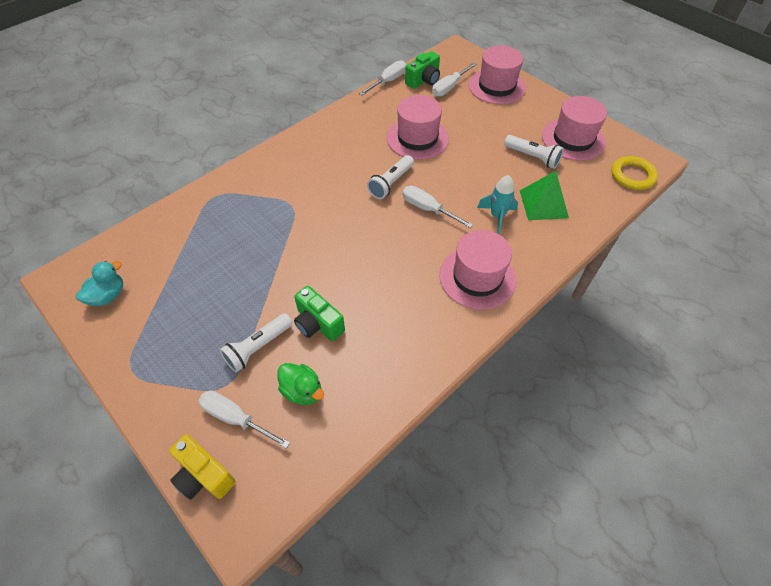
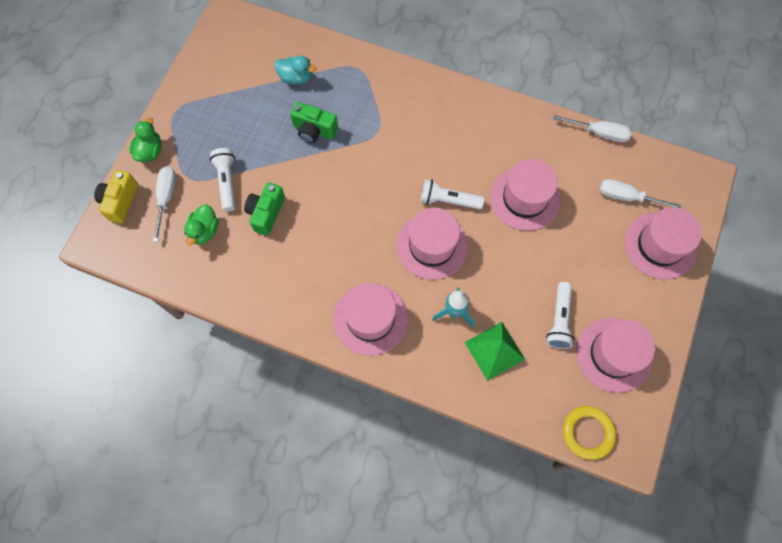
camera: 65 degrees right, 15 degrees up
(108, 295) = (226, 56): turquoise duck -> turquoise duck (296, 78)
(162, 415) = (150, 151): none -> green duck
(258, 347) = (227, 182): white flashlight -> white flashlight turned 60 degrees clockwise
(423, 80) = (623, 167): green camera -> green camera (314, 130)
(427, 209) = (432, 245): white screwdriver -> pink hat

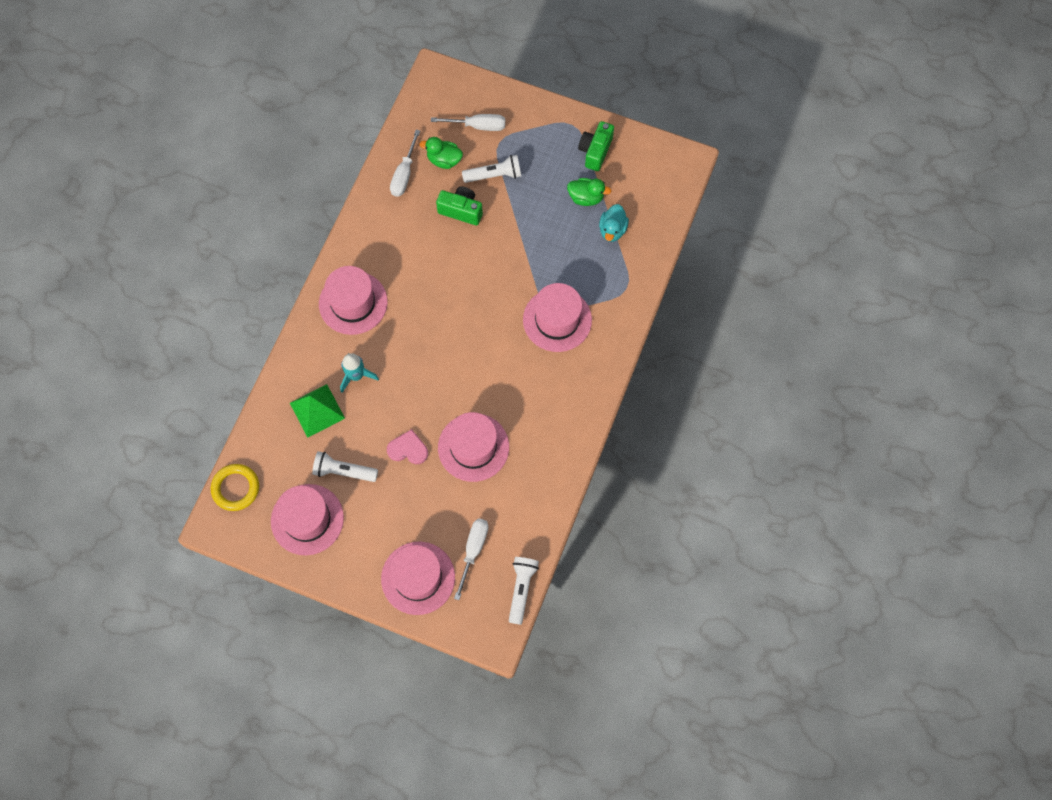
camera: 90 degrees right, 0 degrees up
(120, 201) = (475, 89): yellow camera -> none
(150, 151) = (527, 108): green duck -> green duck (586, 197)
(314, 130) = (551, 249): green camera -> green camera (595, 151)
(432, 245) = (424, 357): pink hat -> pink hat (557, 320)
(448, 200) = (472, 373): white flashlight -> white flashlight (521, 589)
(531, 258) = (408, 449): none -> pink heart
(600, 133) = (550, 530): white screwdriver -> white screwdriver (404, 175)

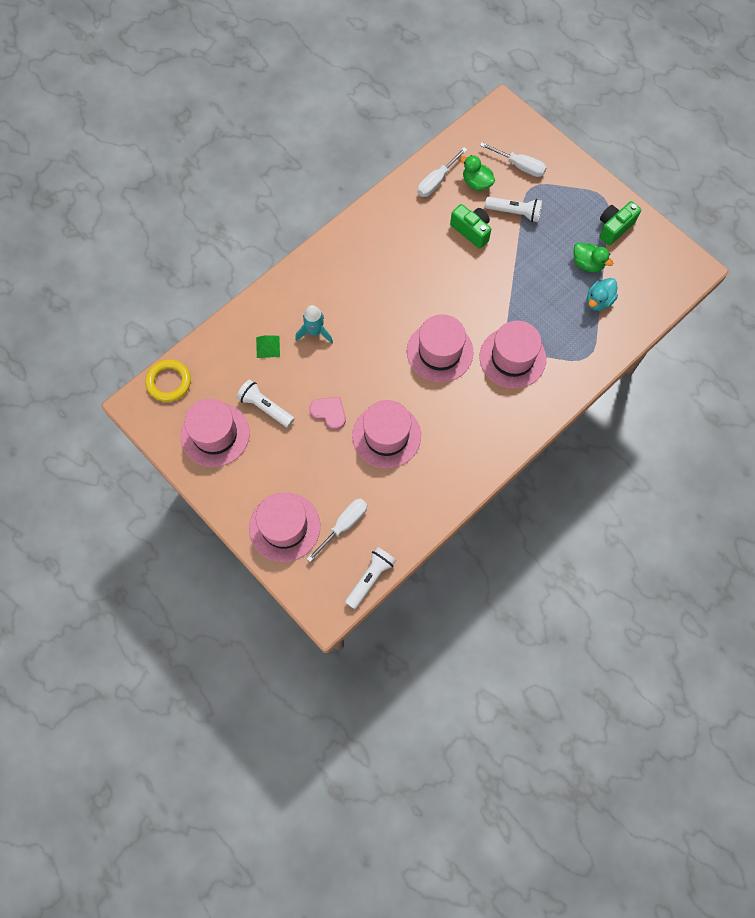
camera: 25 degrees right, 0 degrees up
(317, 410) = (268, 346): green pyramid -> green pyramid, size x0.59
(353, 303) = (341, 270): pink hat -> pink hat (440, 352)

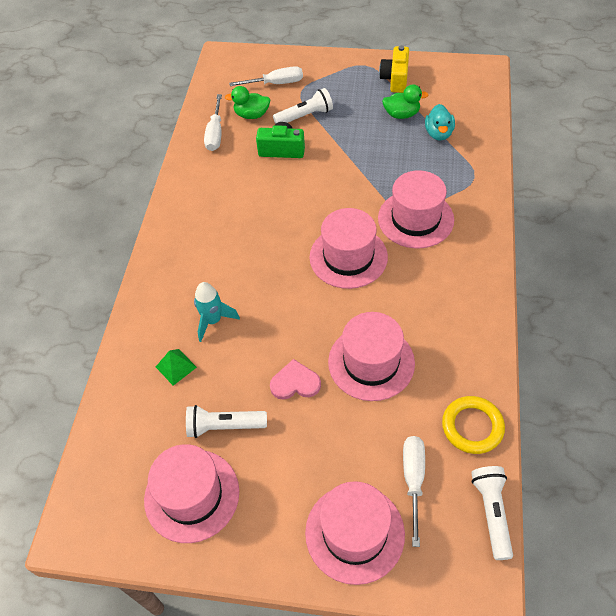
camera: 35 degrees left, 15 degrees down
(169, 382) = (92, 480): yellow ring -> yellow ring (472, 426)
(614, 228) = (395, 79): green camera -> yellow camera

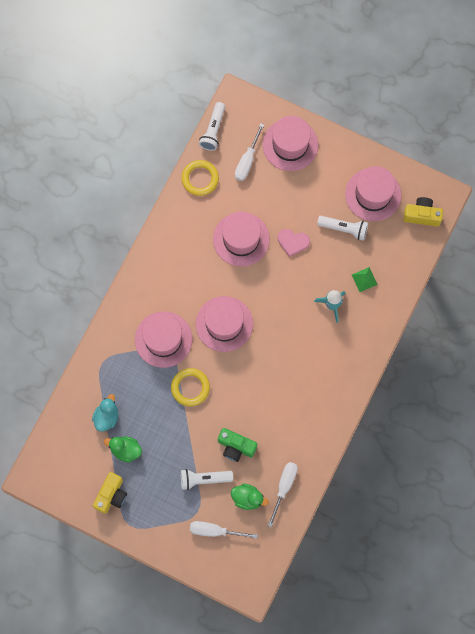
camera: 165 degrees left, 20 degrees up
(105, 488) = (422, 215): none -> yellow camera
(359, 184) = (190, 387): none -> yellow ring

